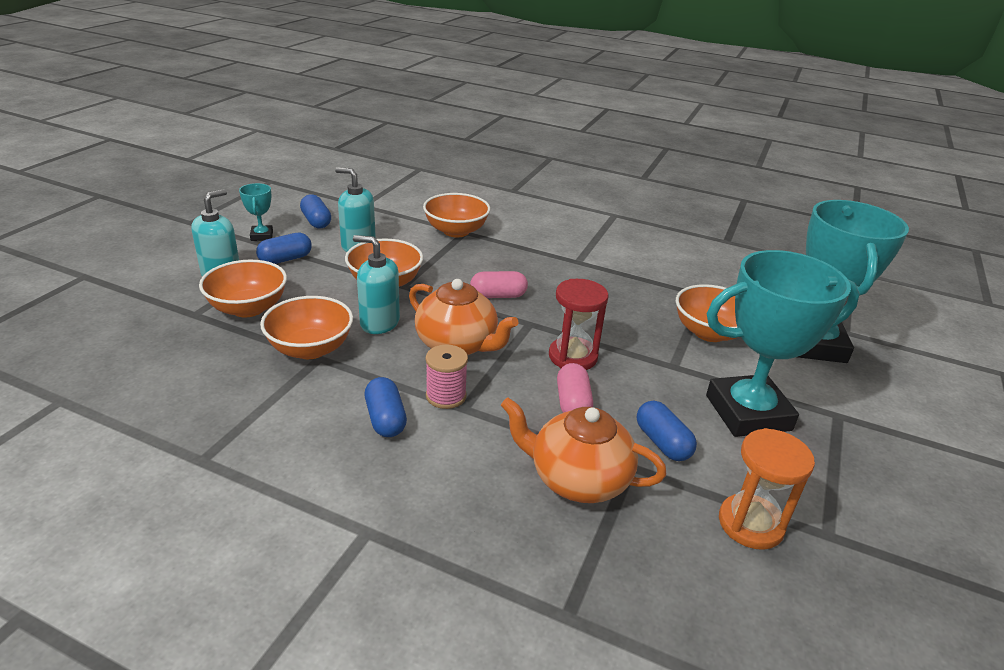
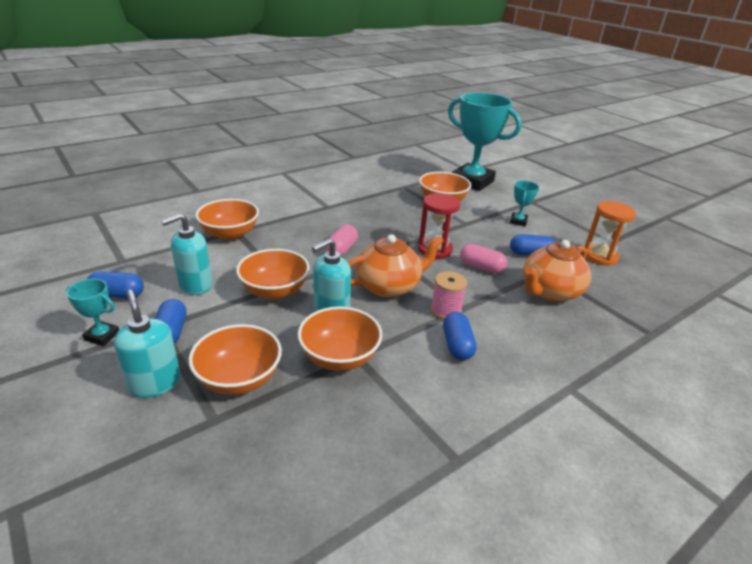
camera: 60 degrees left, 0 degrees up
(385, 419) = (457, 345): blue capsule -> blue capsule turned 75 degrees clockwise
(748, 413) = (518, 221): turquoise trophy -> turquoise trophy, size x0.42

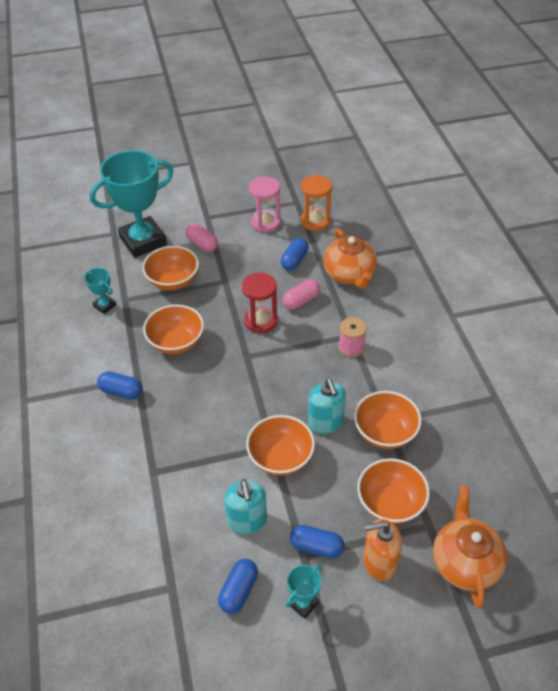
camera: 65 degrees left, 15 degrees up
(155, 383) = (379, 562): turquoise soap dispenser -> orange soap dispenser
(230, 234) = (157, 478): orange bowl -> orange bowl (176, 342)
(341, 249) = (231, 389): pink capsule -> pink capsule (202, 244)
(389, 286) = (304, 372): orange teapot -> orange teapot (465, 562)
(457, 345) = (393, 357): blue capsule -> blue capsule (121, 391)
(518, 221) = (238, 243): turquoise trophy -> turquoise trophy (105, 305)
(561, 230) = (265, 222): none -> pink hourglass

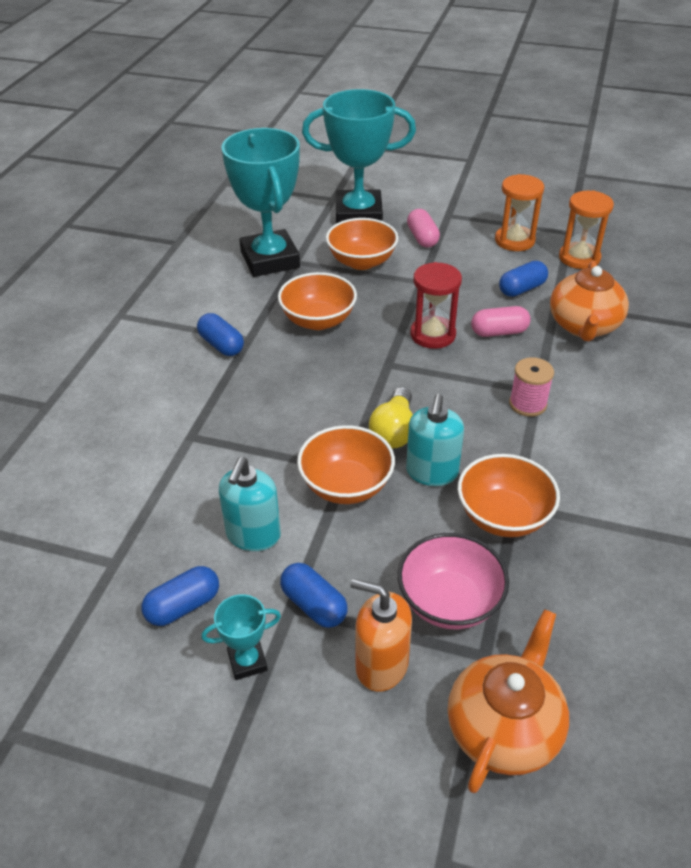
camera: 30 degrees right, 5 degrees down
(105, 305) = (270, 260): turquoise trophy -> turquoise trophy, size x2.36
(265, 222) = (514, 240): pink hourglass -> orange hourglass
(283, 405) = (394, 431): none -> yellow light bulb
(390, 503) = (449, 602): orange bowl -> pink bowl

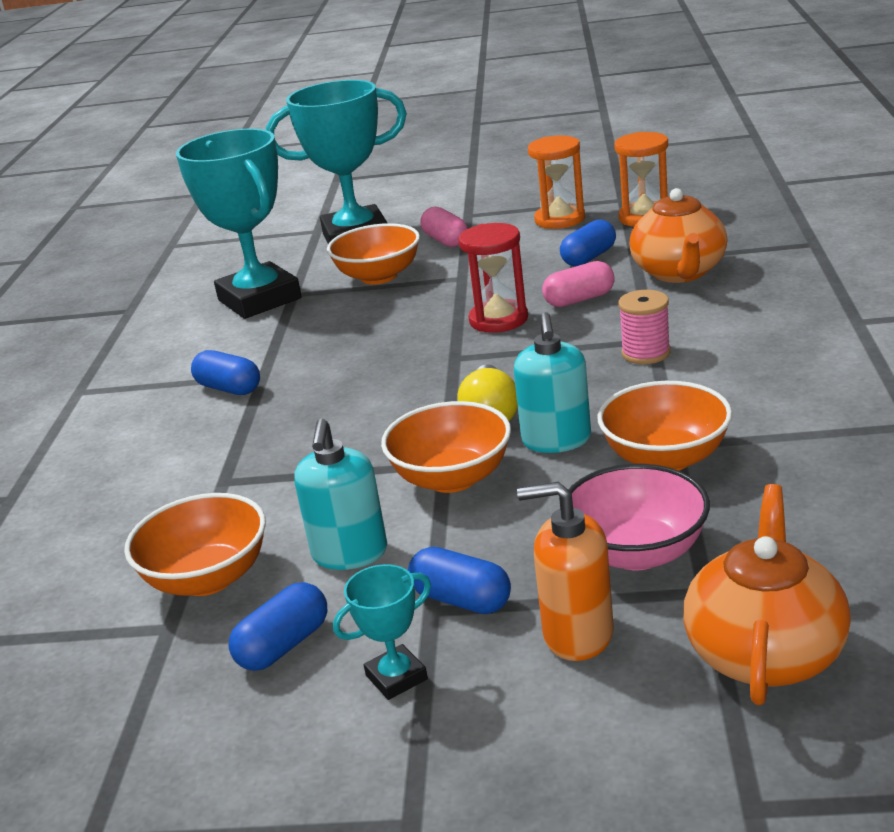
camera: 10 degrees left, 15 degrees down
(318, 320) = (346, 339): orange bowl -> orange bowl (208, 578)

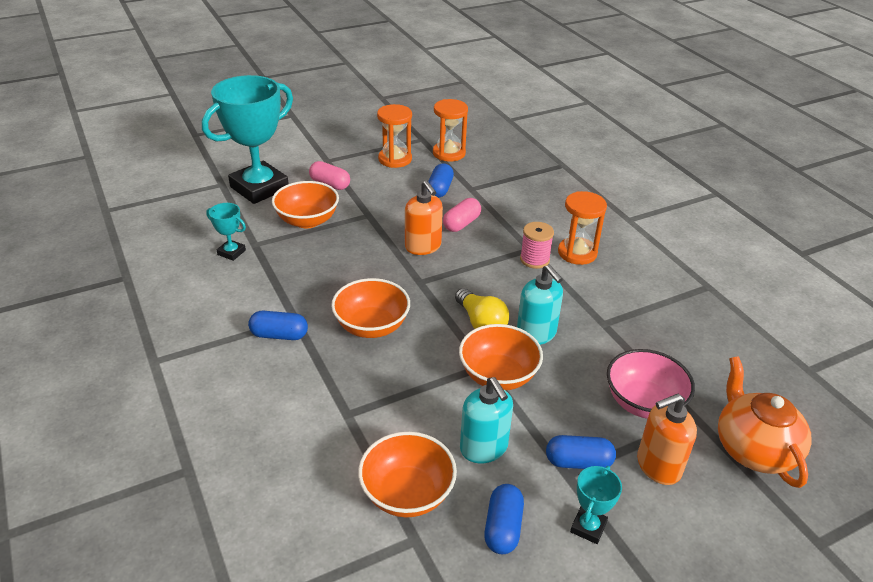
camera: 35 degrees left, 10 degrees up
(259, 299) = (231, 252): turquoise trophy -> turquoise trophy, size x0.42
(498, 320) = (423, 246): red hourglass -> orange soap dispenser
(666, 458) = (606, 334): orange bowl -> orange bowl (371, 326)
(679, 272) = (505, 195): orange teapot -> none
(722, 353) = (577, 253): none -> orange hourglass

